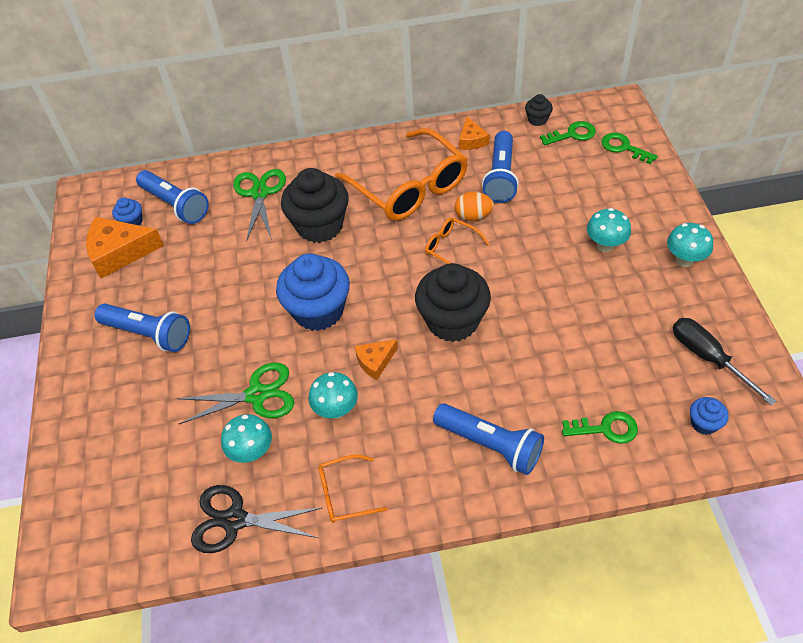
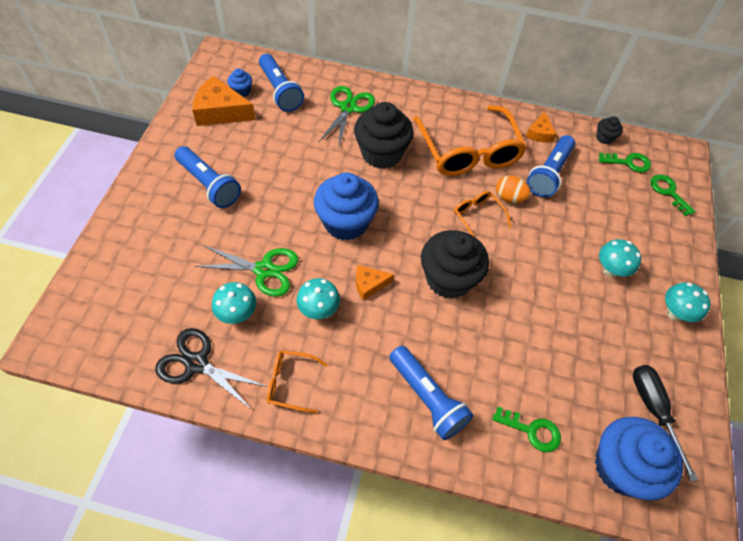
camera: 15 degrees right, 5 degrees up
(704, 423) = (621, 467): blue cupcake -> blue cupcake, size x2.22

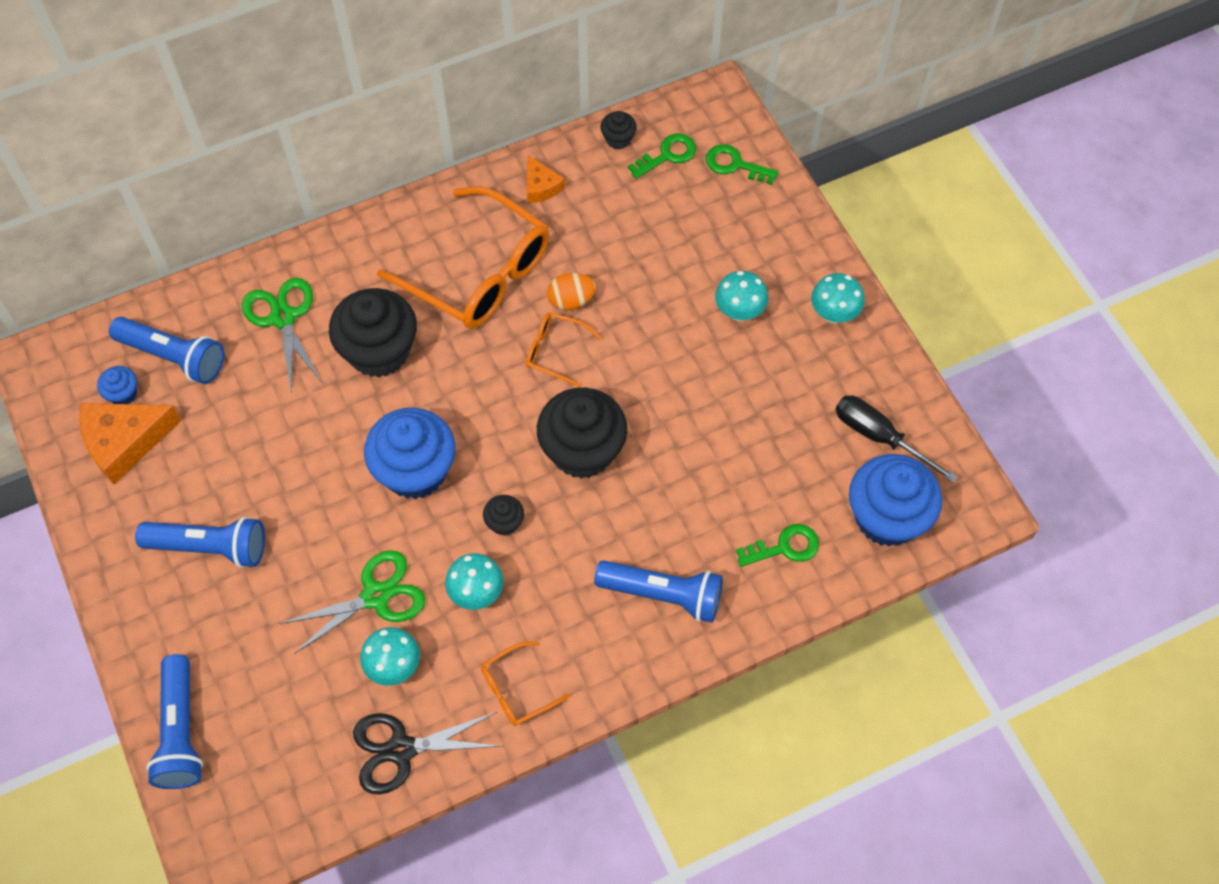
camera: 35 degrees left, 5 degrees up
(369, 284) = (504, 522): orange cheese -> black cupcake
(549, 174) = (591, 236): blue flashlight -> blue flashlight (181, 731)

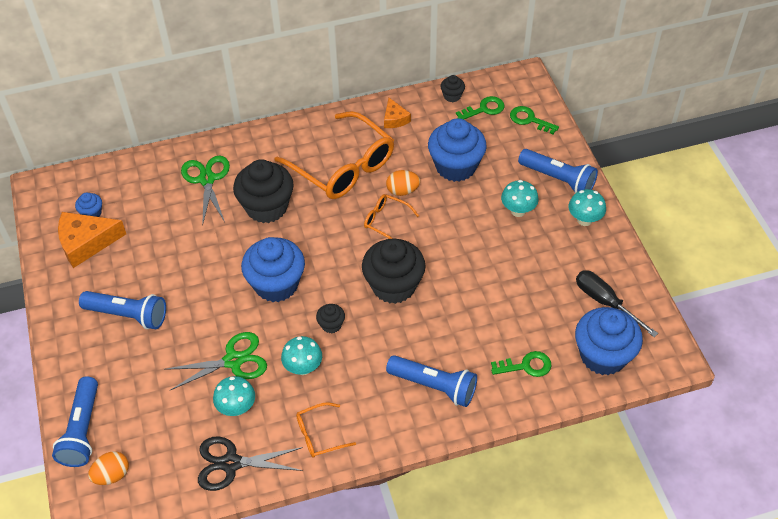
camera: 10 degrees right, 10 degrees down
(173, 357) = (130, 195): blue flashlight -> blue flashlight (558, 179)
(237, 791) = (112, 475): none -> orange egg
(641, 252) = (455, 166): none -> blue cupcake

